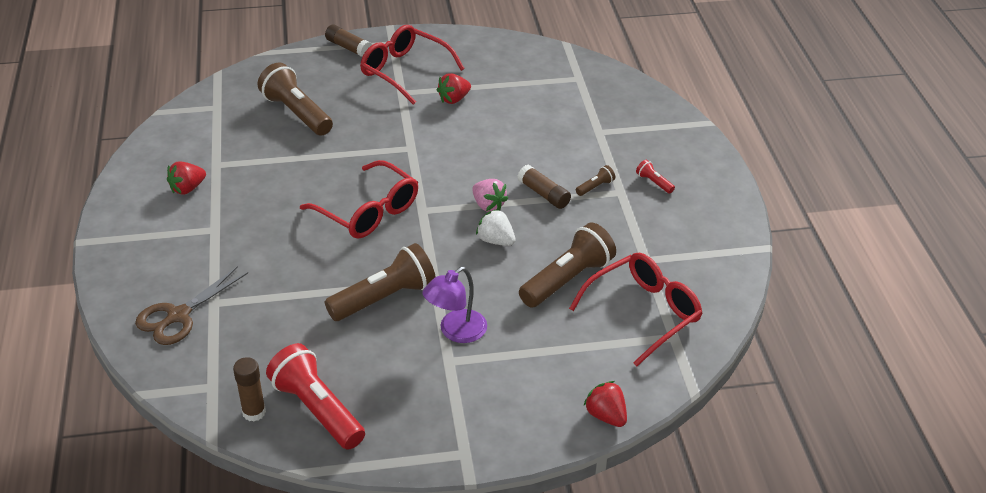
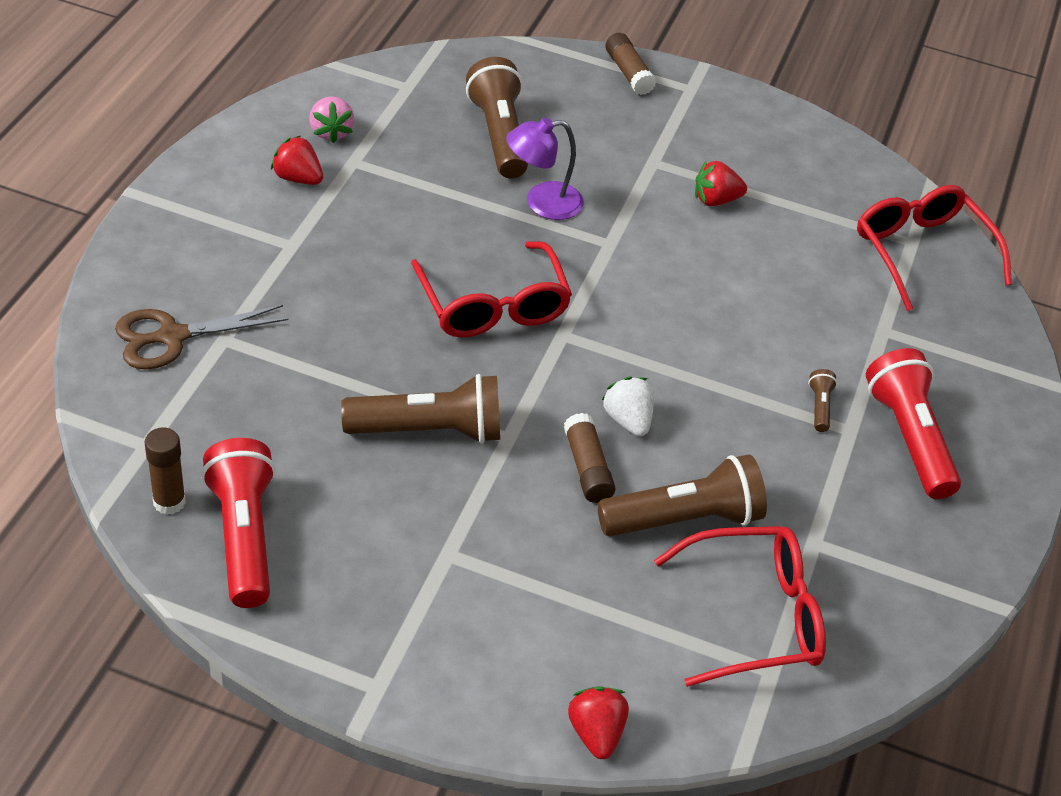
camera: 25 degrees right, 5 degrees up
(187, 188) = (298, 178): red strawberry -> red strawberry turned 45 degrees clockwise
(404, 71) = (678, 134): red glasses -> red glasses (921, 252)
(456, 332) = (485, 519): purple lamp -> purple lamp (542, 203)
(488, 205) = (653, 367): pink strawberry -> pink strawberry (331, 132)
(543, 194) = (740, 385): brown glue stick -> brown glue stick (587, 467)
(595, 187) = (819, 407): brown flashlight -> brown flashlight turned 75 degrees counterclockwise
(654, 182) = (908, 438): red flashlight -> red flashlight, size x2.32

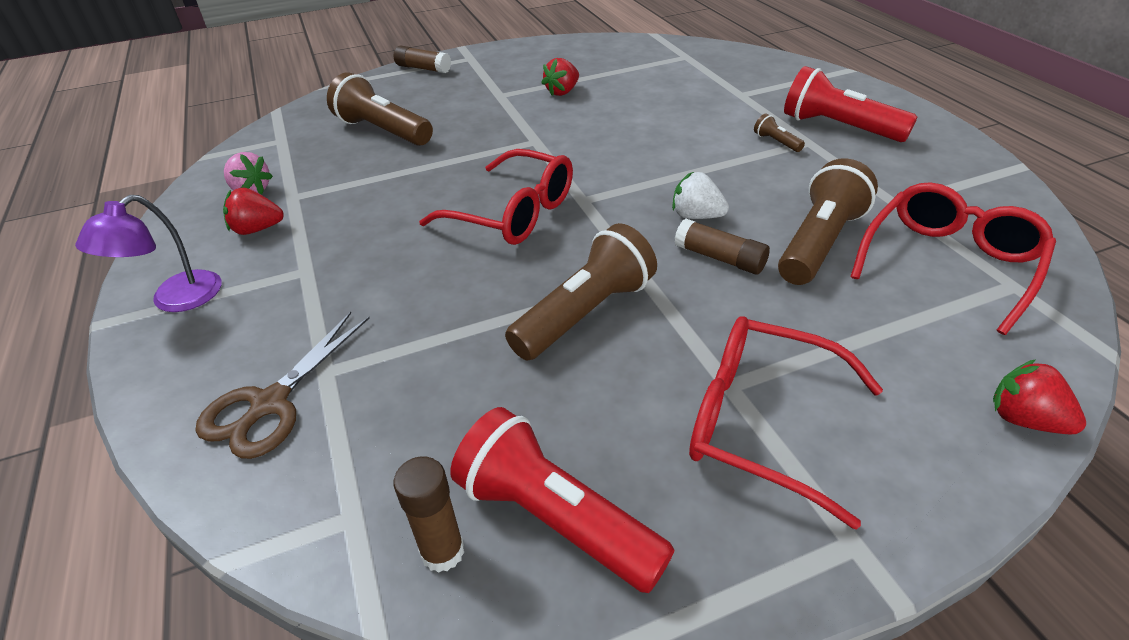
camera: 35 degrees left, 5 degrees down
(542, 203) = (462, 146): purple lamp -> purple lamp (175, 300)
(921, 252) = (698, 58): red glasses -> red glasses (761, 422)

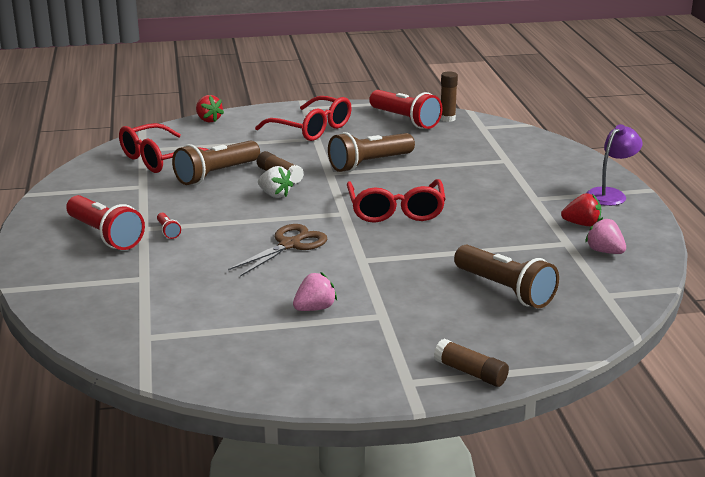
camera: 170 degrees left, 15 degrees down
(270, 403) = (529, 154): brown scissors -> brown scissors (289, 245)
(513, 213) = (396, 211): red glasses -> red glasses turned 135 degrees counterclockwise
(562, 92) = (315, 308): red strawberry -> pink strawberry
(776, 142) = (168, 231): brown flashlight -> red flashlight

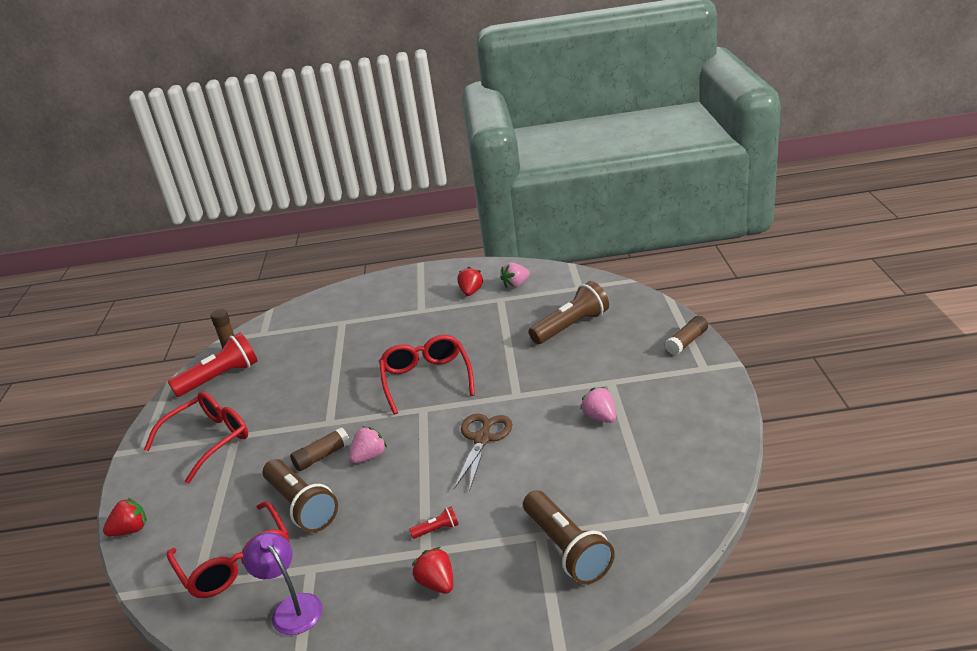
camera: 80 degrees left, 5 degrees up
(105, 235) = (437, 583): red flashlight -> red strawberry
(275, 195) = (369, 456): white strawberry -> pink strawberry
(289, 245) = (482, 439): brown scissors -> brown scissors turned 60 degrees clockwise
(369, 164) = (318, 397): brown flashlight -> brown flashlight (567, 549)
(396, 211) = (426, 379): red glasses -> red glasses turned 105 degrees counterclockwise
(610, 194) = (423, 278): purple lamp -> purple lamp (291, 607)

